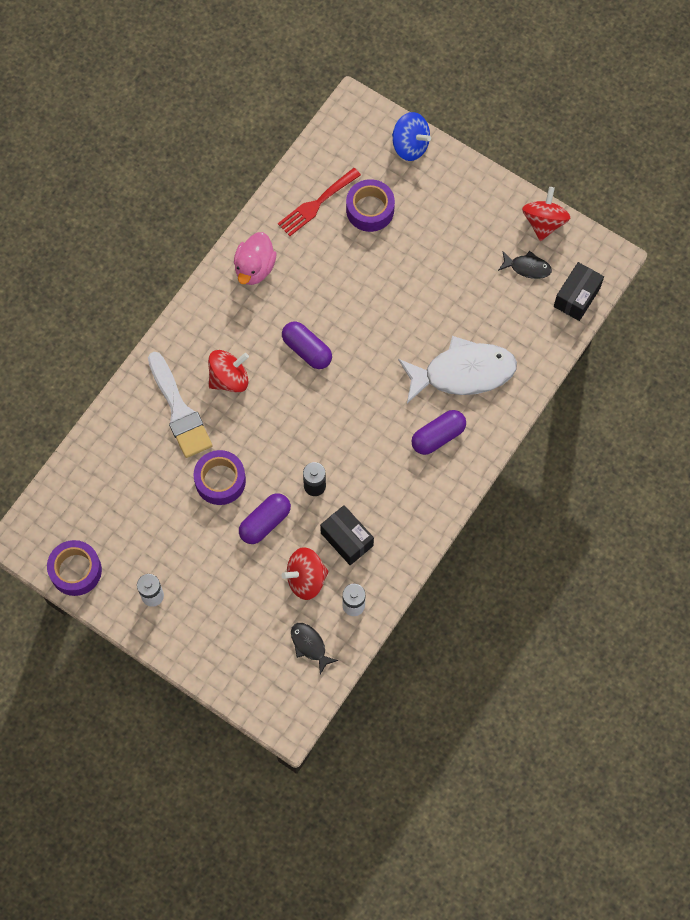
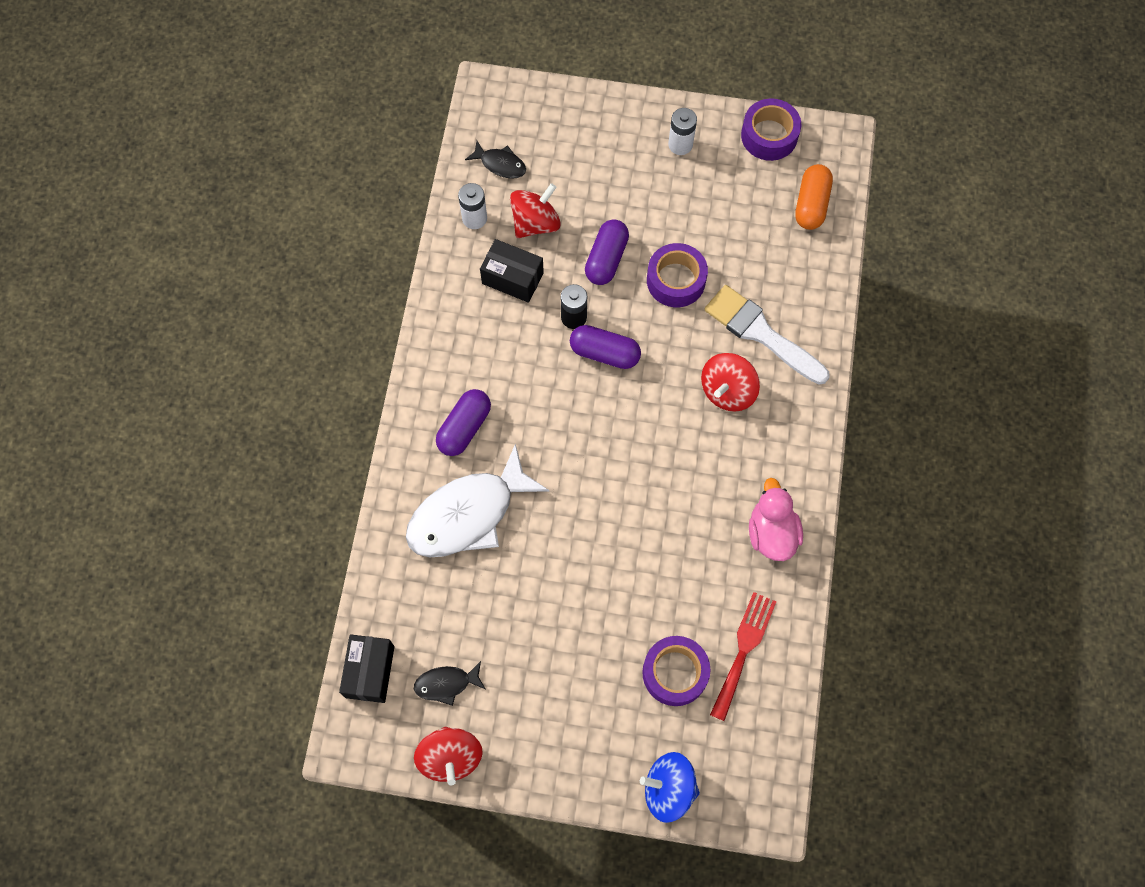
camera: 155 degrees right, 0 degrees up
(78, 496) = (811, 204): none -> orange capsule
(307, 350) = (659, 461): purple capsule -> purple capsule (604, 353)

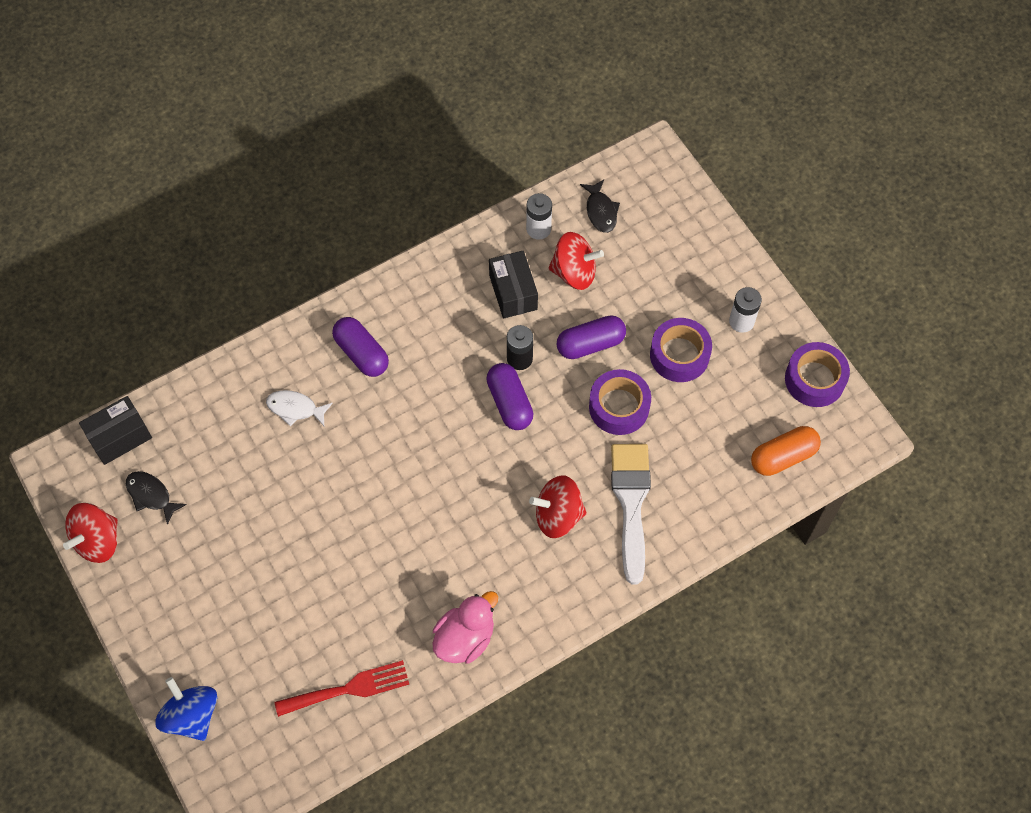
camera: 50 degrees right, 5 degrees down
(464, 428) = (361, 353): purple capsule -> purple capsule turned 60 degrees clockwise
(468, 514) = (295, 408): white fish -> white fish, size x0.46
(675, 673) = (288, 651): purple tape -> purple tape (679, 355)

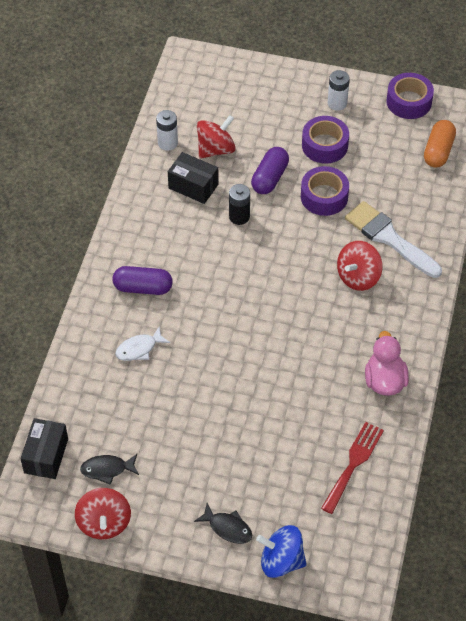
camera: 45 degrees left, 10 degrees down
(509, 403) = (261, 243): purple capsule -> none
(600, 211) = (192, 107): black fish -> black fish (227, 528)

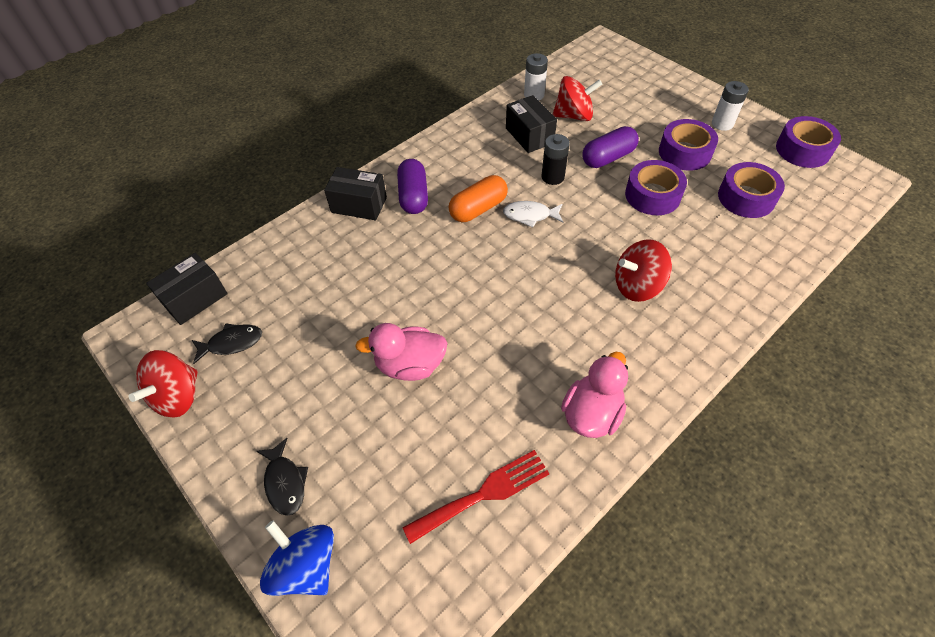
camera: 35 degrees right, 0 degrees up
(105, 317) = (359, 205): none -> black box
(107, 469) = (232, 343): black fish -> black fish turned 135 degrees clockwise
(139, 349) = (363, 246): white fish -> white fish (530, 215)
(143, 288) = (413, 196): purple capsule -> purple capsule turned 45 degrees clockwise
(246, 414) = (410, 365): none -> pink duck
(389, 238) = (699, 263): white brush -> none
(391, 166) = (746, 198): none -> purple tape
(438, 151) = (811, 205): orange capsule -> orange capsule (478, 209)

